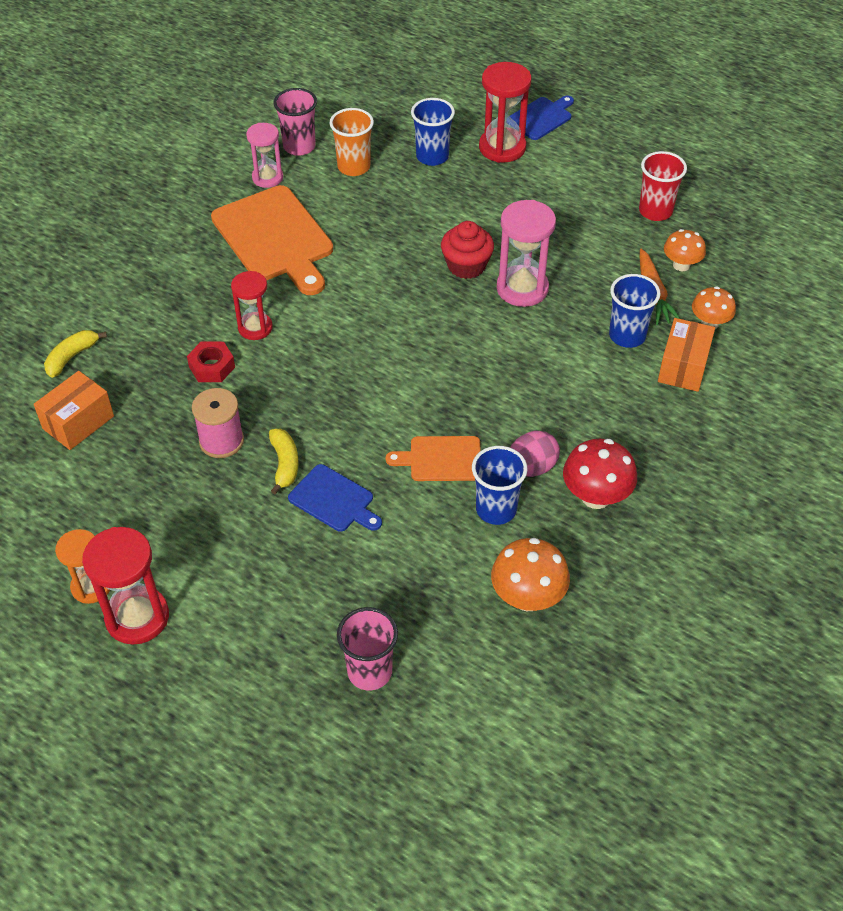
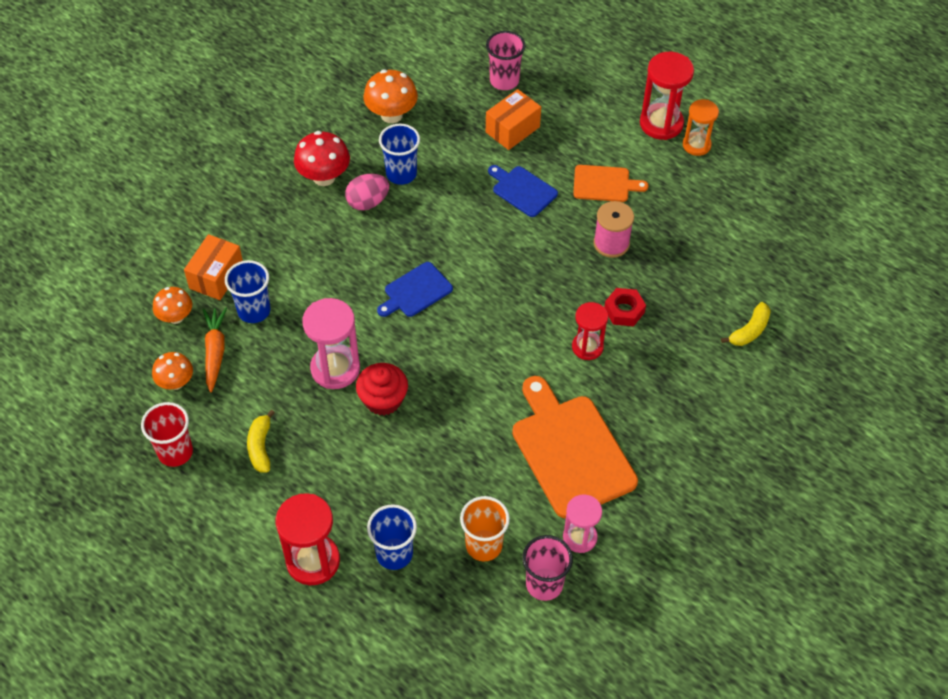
camera: 175 degrees left, 5 degrees up
(78, 422) = (731, 269): orange box -> orange box (512, 129)
(285, 464) = (560, 220): yellow banana -> yellow banana (260, 447)
(441, 459) = (436, 214): orange cutting board -> orange cutting board (604, 184)
(541, 117) = (256, 608): blue cutting board -> blue cutting board (416, 291)

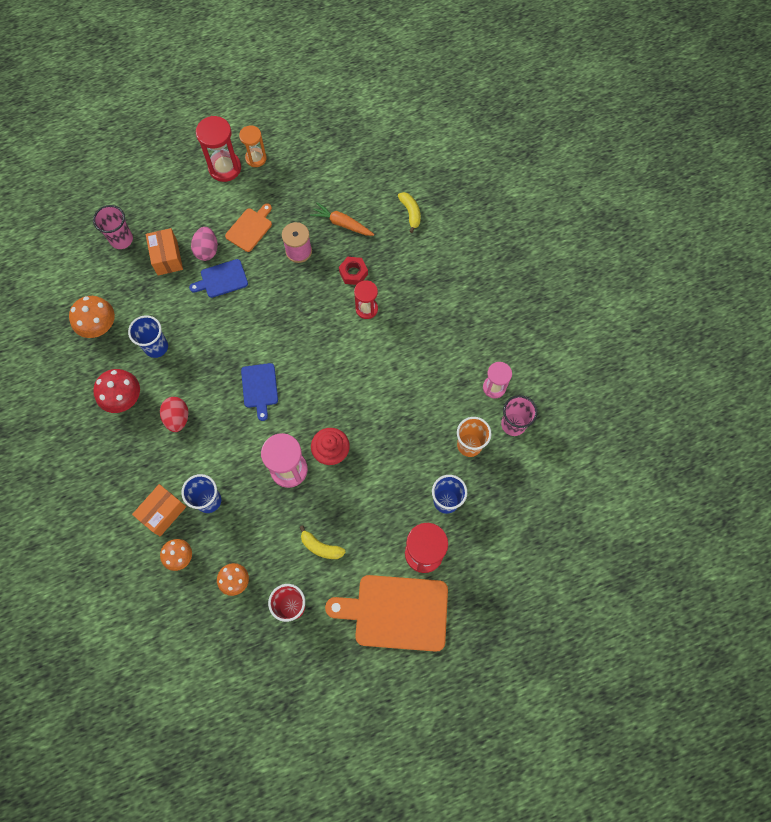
camera: 60 degrees left, 15 degrees up
(215, 352) = (226, 542): orange carrot -> orange carrot (342, 224)
(216, 276) = (163, 512): orange box -> orange box turned 75 degrees clockwise
(331, 234) = (177, 418): none -> red egg
(368, 202) = (166, 381): pink egg -> pink egg (207, 250)
(570, 451) = (433, 360): orange cutting board -> orange cutting board (396, 612)

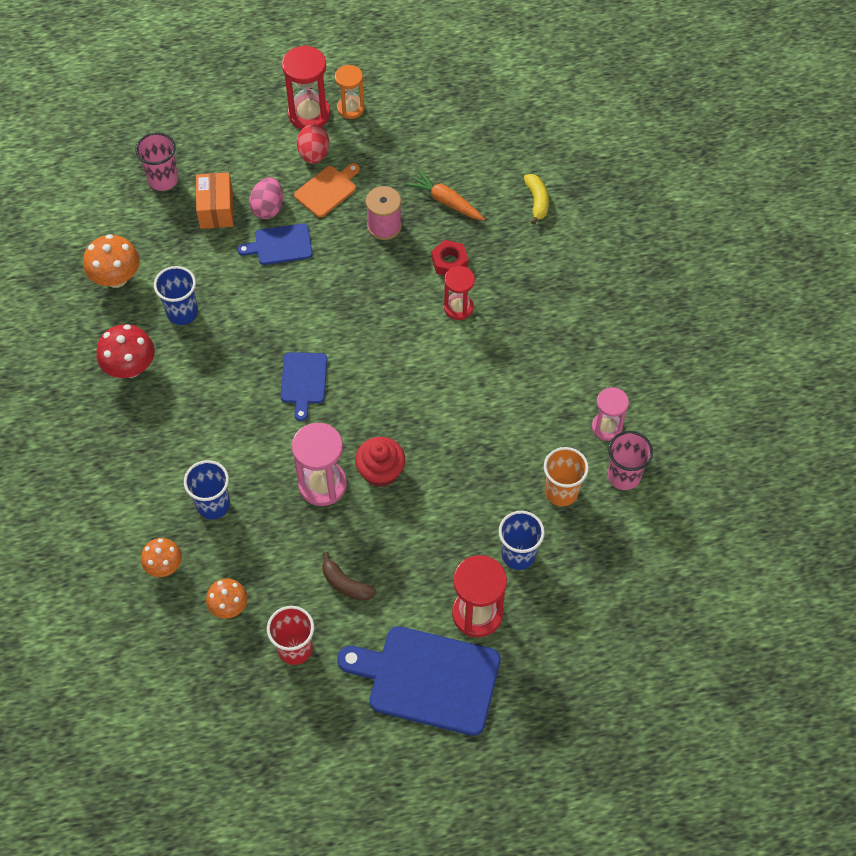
camera: 10 degrees right, 10 degrees down
(163, 512) = (153, 510): orange box -> none
(177, 418) = (193, 401): red egg -> red egg (314, 154)
(321, 547) = (345, 584): yellow banana -> brown banana
(396, 612) = (427, 679): orange cutting board -> blue cutting board

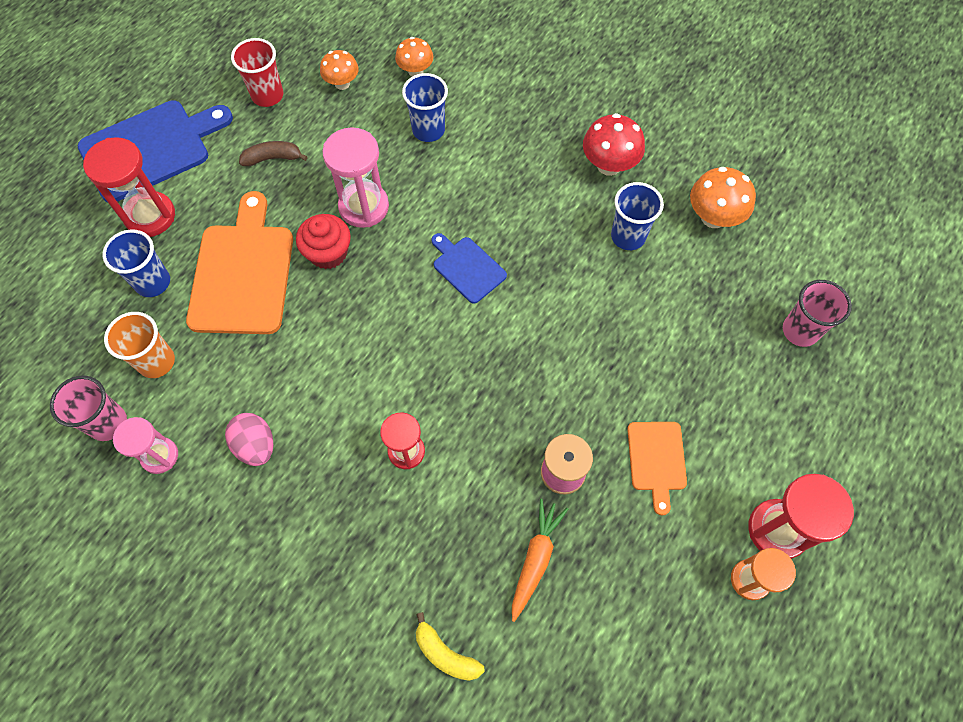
camera: 135 degrees right, 5 degrees up
(216, 209) = (722, 346): orange box -> none
(268, 208) = (683, 389): pink egg -> pink egg (256, 445)
(280, 245) = (628, 364): blue cutting board -> none
(314, 154) = (715, 486): red egg -> none
(446, 201) = (535, 559): orange carrot -> orange carrot turned 60 degrees counterclockwise
(449, 262) = (462, 492): red nut -> none
(451, 507) = (242, 273): none -> orange cutting board

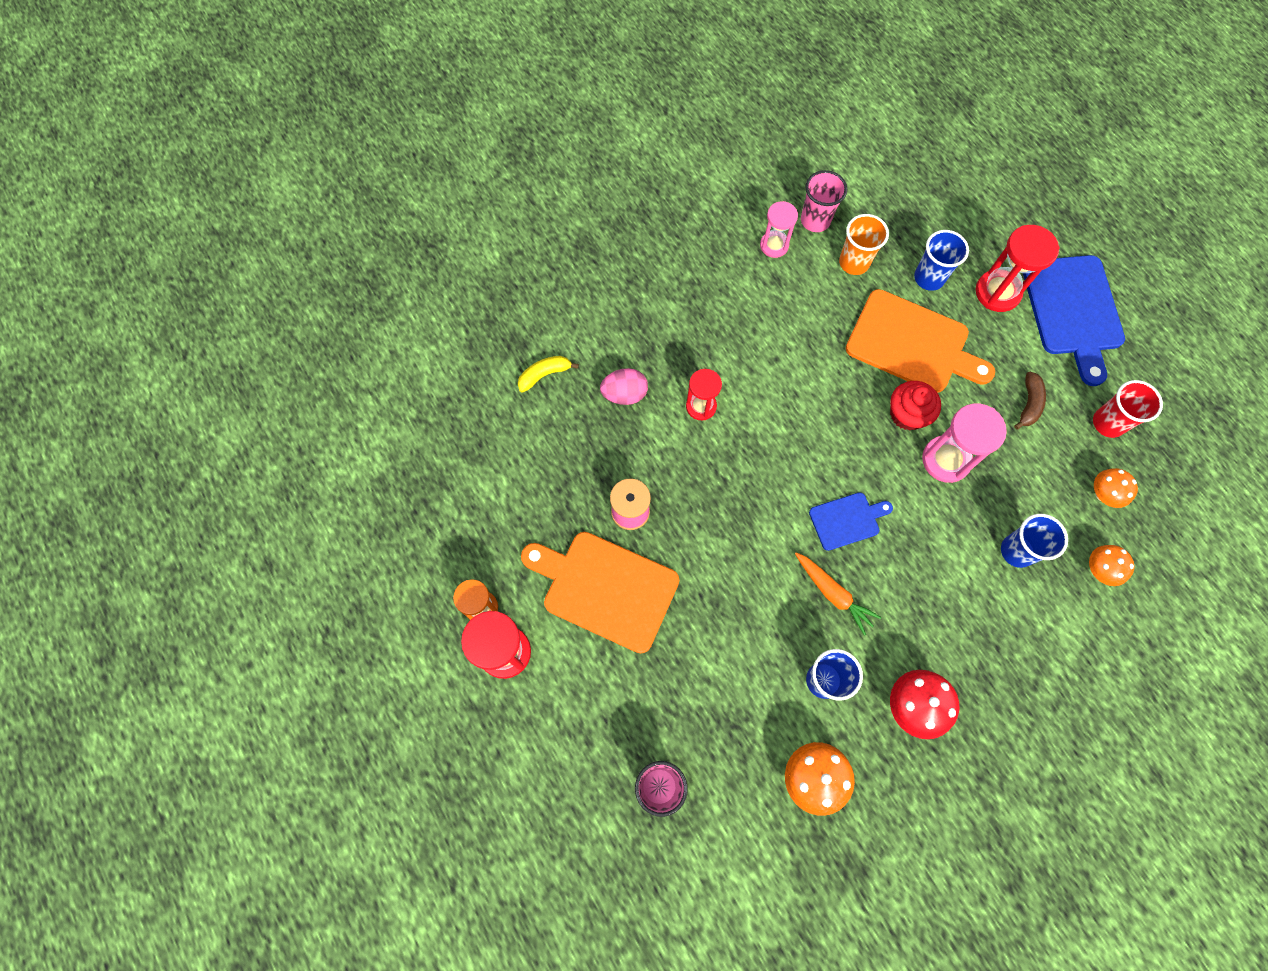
camera: 115 degrees right, 5 degrees up
(256, 445) = (753, 307): pink egg -> pink egg (624, 394)
(535, 559) = (576, 461): orange carrot -> orange carrot (833, 594)
(656, 460) = (605, 588): orange cutting board -> orange cutting board, size x1.88

